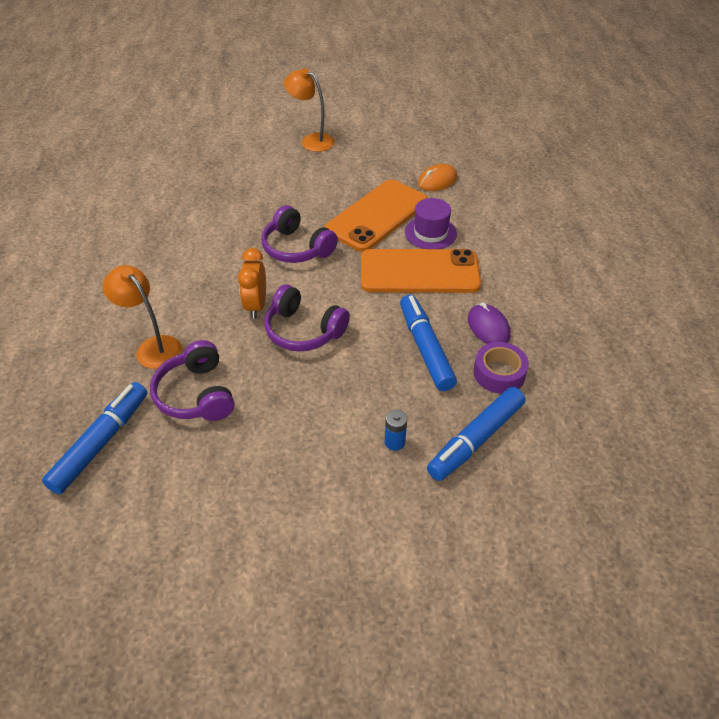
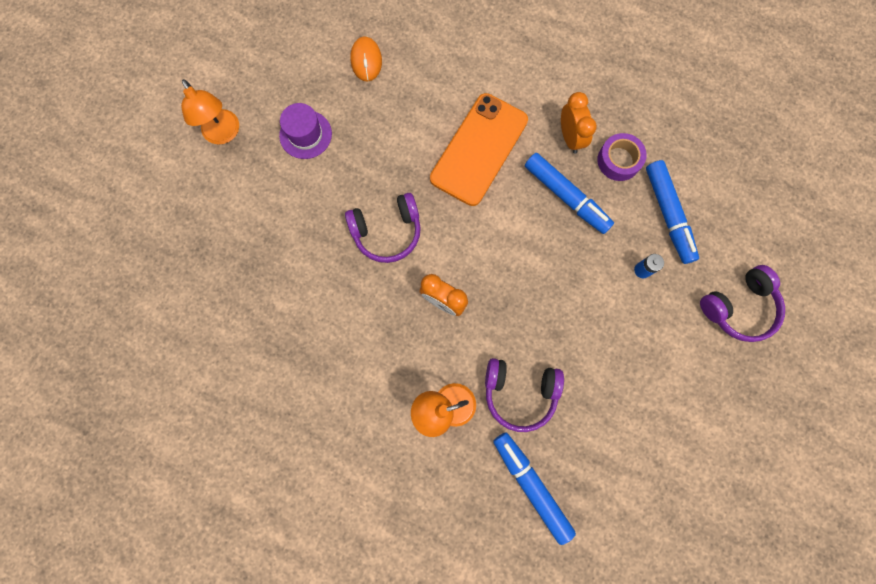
camera: 60 degrees left, 30 degrees up
(303, 330) = (495, 277): purple headphones -> purple headphones (738, 307)
(311, 141) = (224, 134): orange lamp -> orange lamp turned 90 degrees counterclockwise
(377, 216) = (384, 140): orange phone -> none
(425, 348) = (566, 196): blue marker -> blue marker turned 150 degrees counterclockwise
(430, 233) = (435, 111): purple hat -> purple hat (305, 134)
(488, 327) = (570, 138): purple mouse -> orange clock

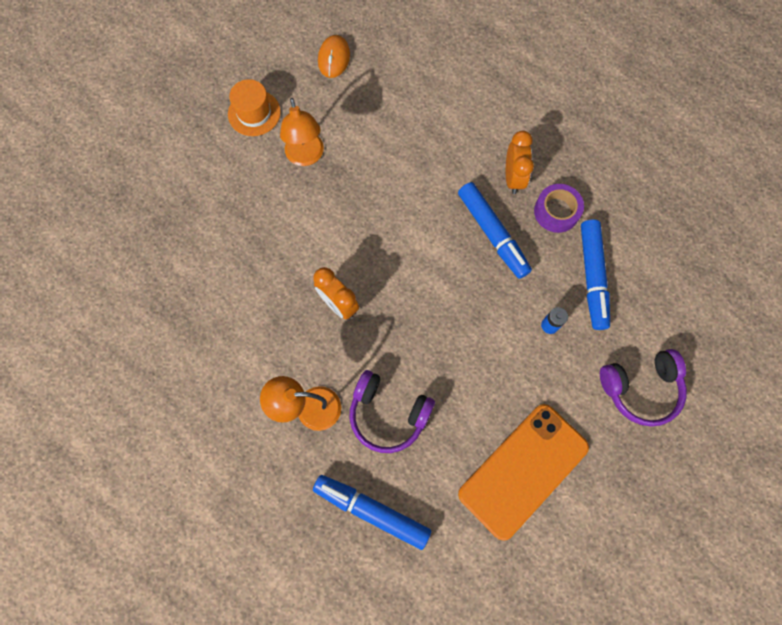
camera: 15 degrees right, 5 degrees down
(224, 134) = (177, 94): orange lamp -> orange lamp (306, 157)
(305, 134) = (254, 113): purple hat -> orange hat
(387, 231) = (304, 223): purple headphones -> none
(479, 149) = (418, 167): orange phone -> orange phone (523, 470)
(531, 485) = (372, 511): blue marker -> blue marker turned 45 degrees counterclockwise

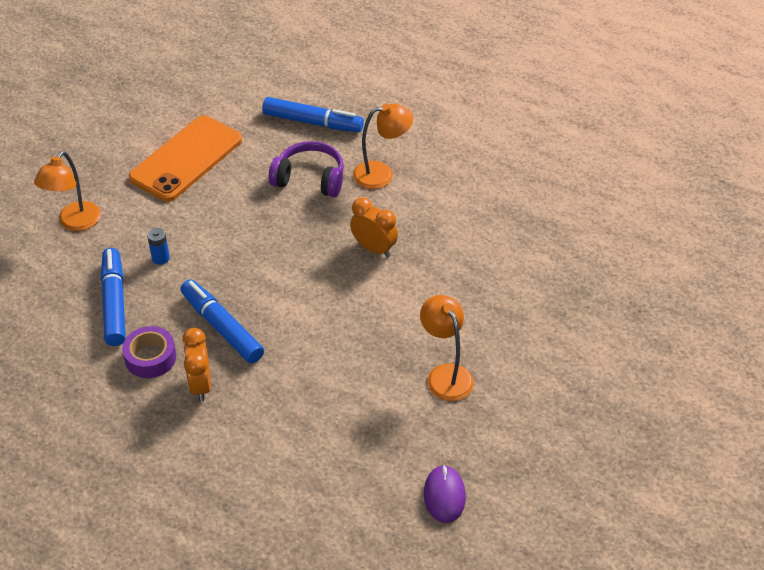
camera: 170 degrees right, 25 degrees down
(254, 113) = (522, 413): orange hat -> none
(334, 58) = (444, 495): orange mouse -> purple mouse
(640, 388) = (75, 223): purple headphones -> orange lamp

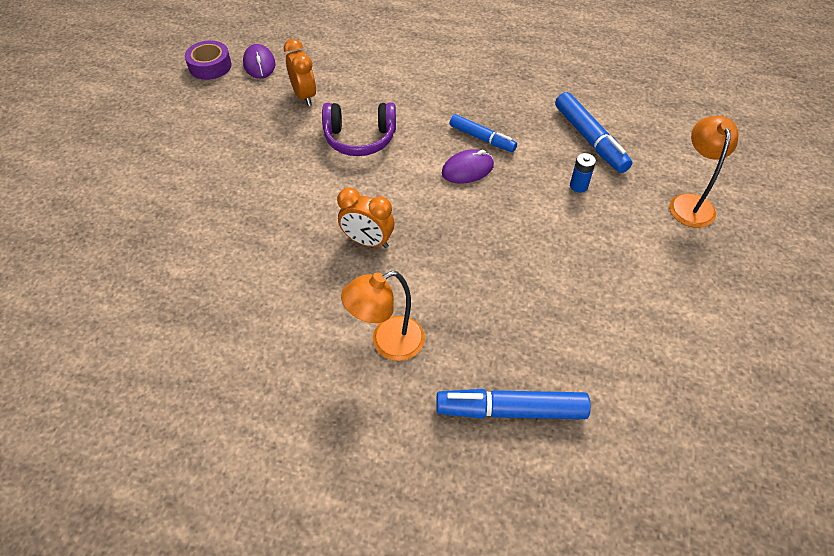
camera: 165 degrees right, 5 degrees up
(150, 357) = (527, 105): purple tape -> purple tape (210, 66)
(186, 159) = (636, 308): orange phone -> none
(200, 385) = (474, 95): orange clock -> orange clock (304, 96)
(222, 327) = (482, 138): blue marker -> blue marker, size x0.66
(254, 296) = (467, 169): none -> purple mouse
(310, 179) = (474, 314): purple headphones -> purple headphones (360, 138)
(445, 374) = (270, 140): orange lamp -> none

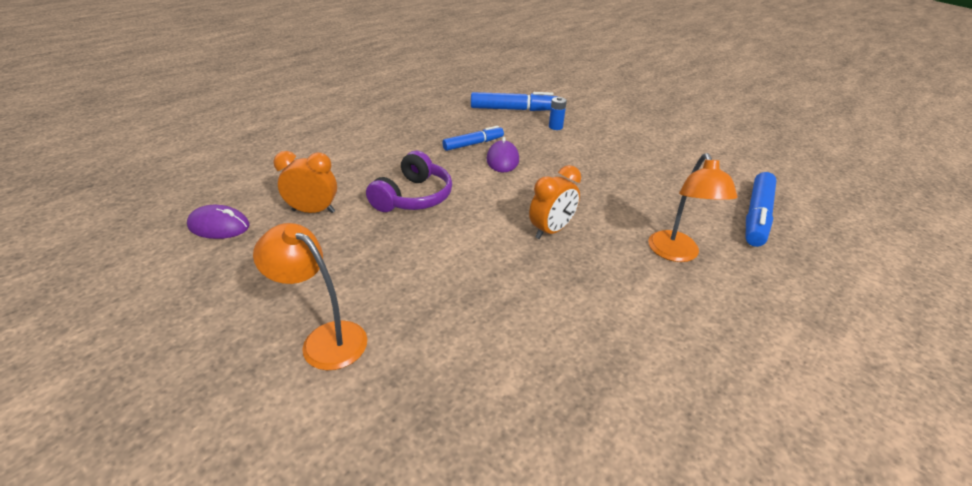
camera: 65 degrees left, 15 degrees down
(210, 66) = (165, 264): purple tape -> none
(690, 203) = (597, 101): orange lamp -> orange lamp (325, 339)

